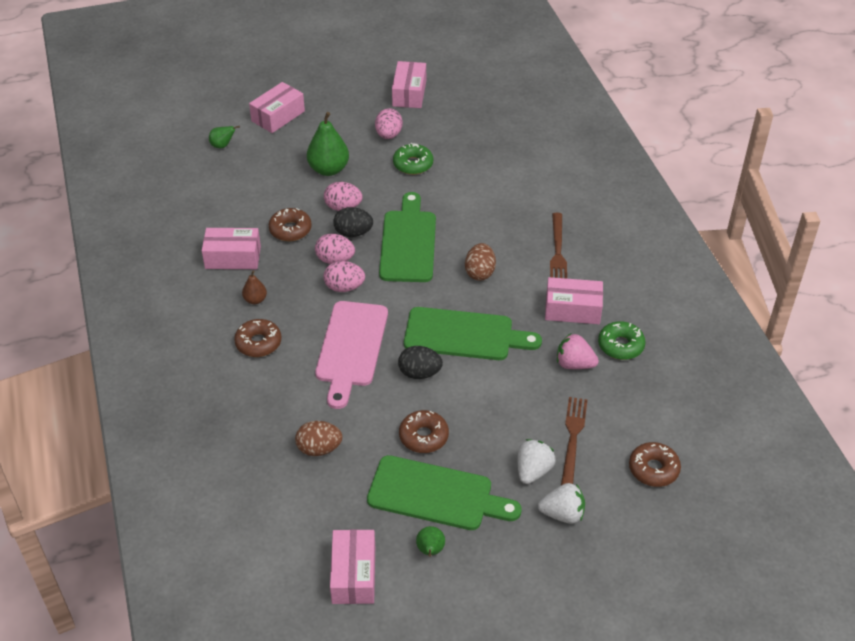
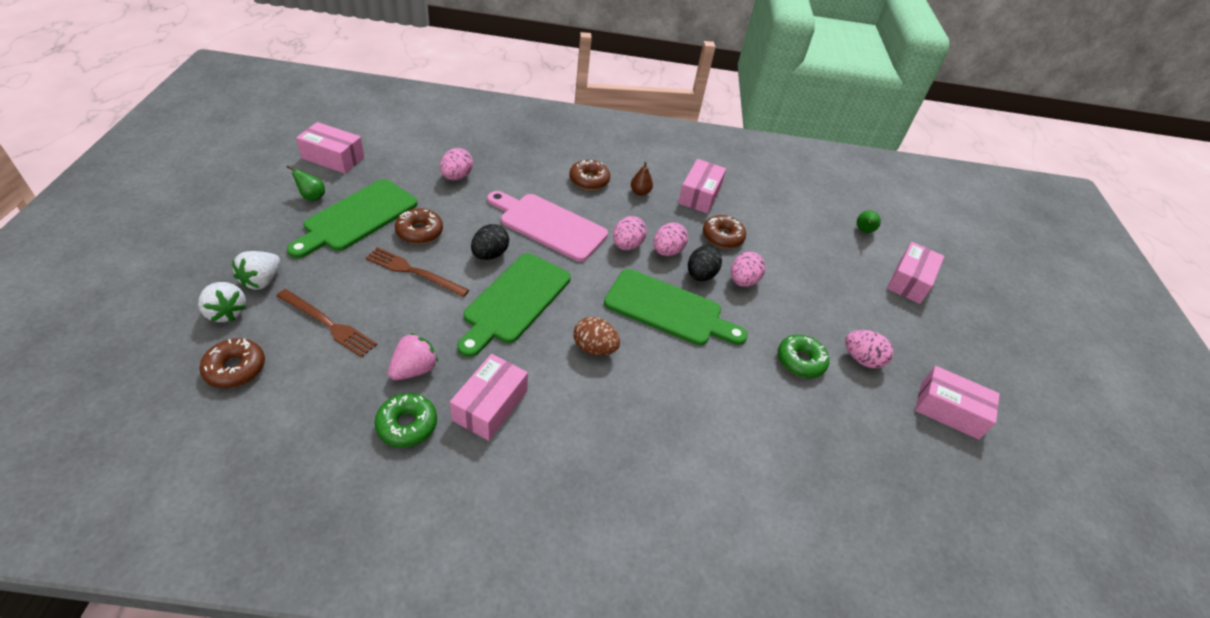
camera: 105 degrees right, 0 degrees up
(278, 116) = (909, 281): pink box -> pink box turned 60 degrees clockwise
(319, 449) = (457, 177): brown egg -> pink egg
(328, 169) = (808, 290): green pear -> none
(533, 471) = (322, 281): white strawberry -> white strawberry (226, 312)
(558, 252) = (590, 436): brown fork -> brown fork (413, 271)

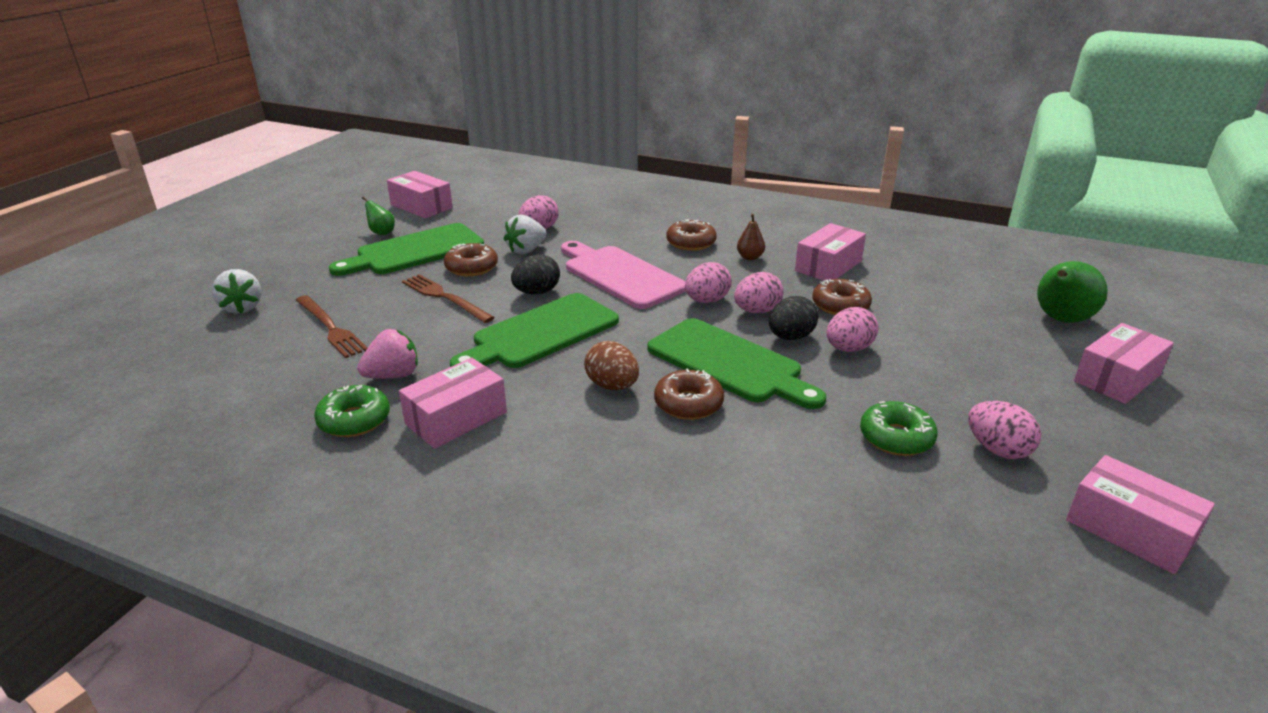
camera: 25 degrees right, 15 degrees down
(235, 368) = (219, 350): brown donut -> brown donut (688, 404)
(262, 281) = (291, 288): white strawberry -> white strawberry (526, 250)
(863, 231) = (1060, 320): green pear -> green pear, size x1.92

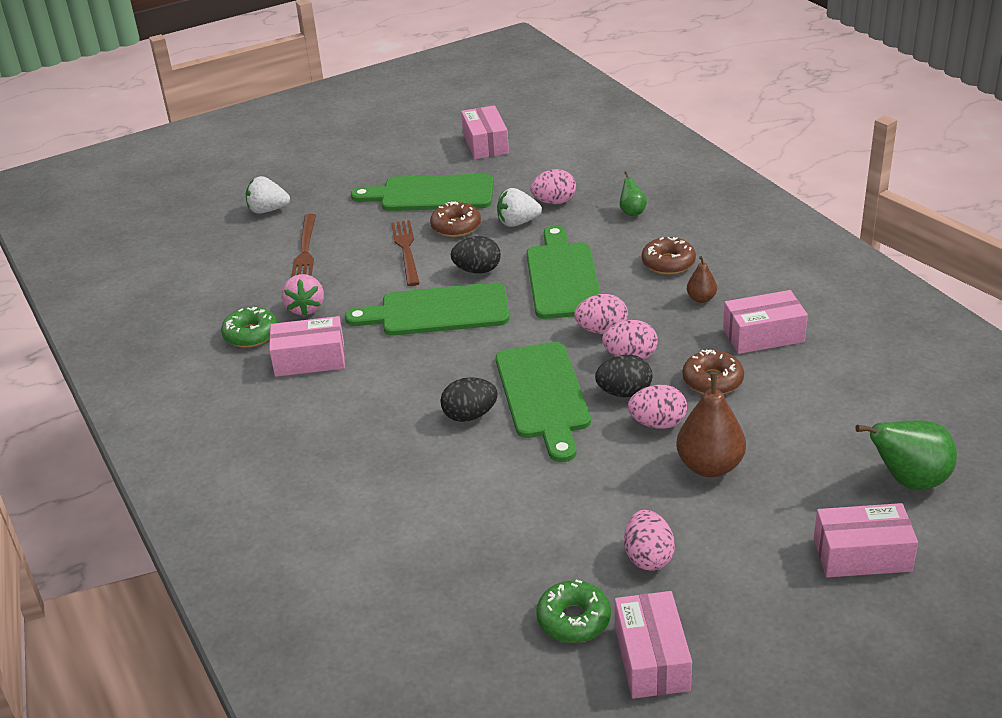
camera: 40 degrees right, 5 degrees up
(242, 307) = (268, 210): white strawberry -> white strawberry turned 75 degrees clockwise
(381, 232) = (426, 165): green pear -> green pear (632, 212)
(393, 375) = (305, 308): pink strawberry -> pink strawberry turned 75 degrees clockwise
(612, 386) = (435, 378): brown egg -> none
(620, 275) = (563, 277): pink cutting board -> green cutting board
(688, 404) = (470, 415): brown donut -> black egg
(896, 438) = (583, 511): green donut -> green donut (573, 619)
(931, 363) = (710, 466): none -> brown pear

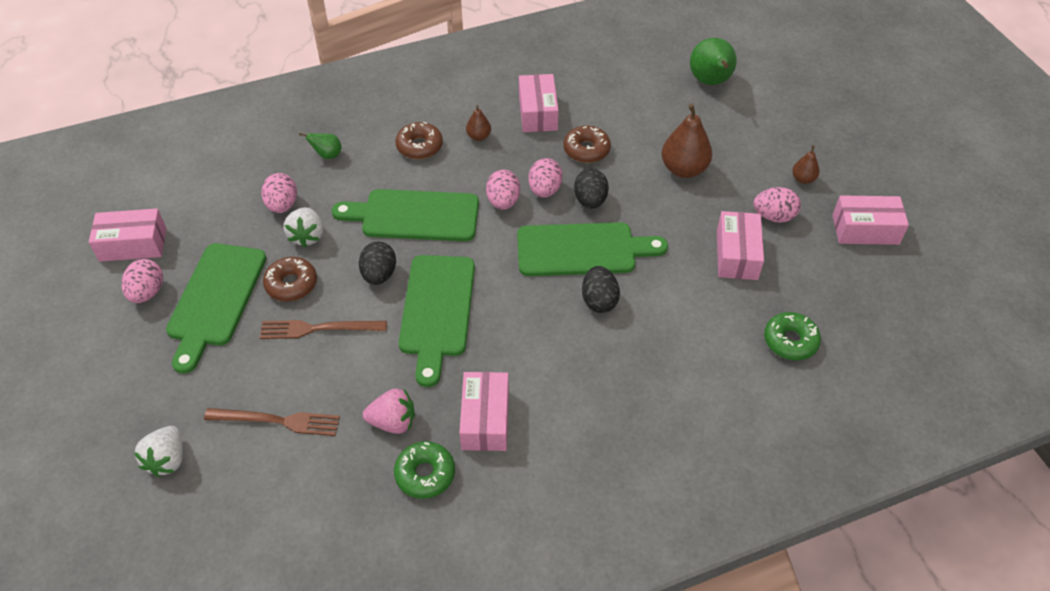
camera: 85 degrees left, 15 degrees up
(573, 619) = (832, 264): green donut -> green donut (790, 341)
(657, 423) = (631, 188): pink egg -> pink egg (147, 292)
(735, 587) = (803, 179): none -> brown pear
(862, 555) = (776, 117): pink box -> pink box (737, 255)

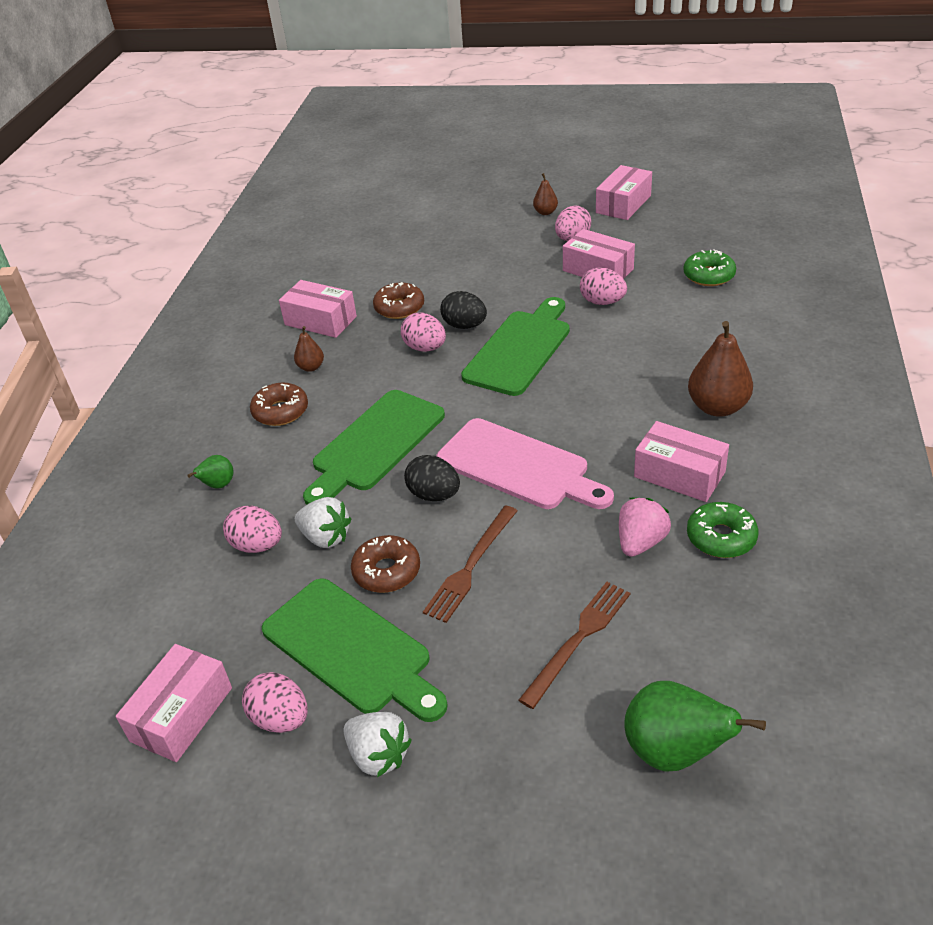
camera: 55 degrees left, 10 degrees down
(167, 460) = (570, 765): white strawberry -> white strawberry (378, 755)
(437, 311) = (518, 466): green cutting board -> pink cutting board
(503, 202) = (414, 378): pink egg -> pink egg (602, 302)
(599, 301) = (588, 359): black egg -> none
(684, 169) = (477, 264): brown pear -> brown pear (717, 407)
(710, 82) = (390, 217): green pear -> green pear (674, 752)

